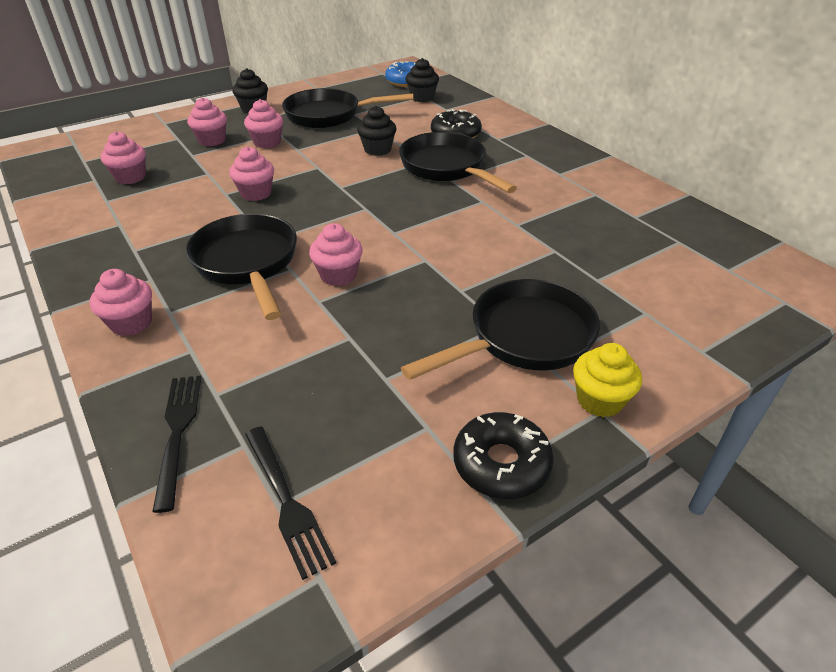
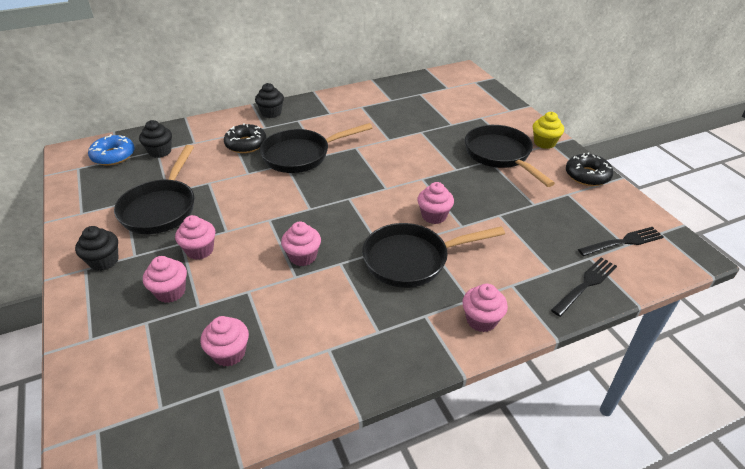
camera: 80 degrees left, 0 degrees up
(178, 433) = (585, 285): black fork -> black fork turned 135 degrees clockwise
(377, 149) = (253, 185): black cupcake -> black cupcake (271, 113)

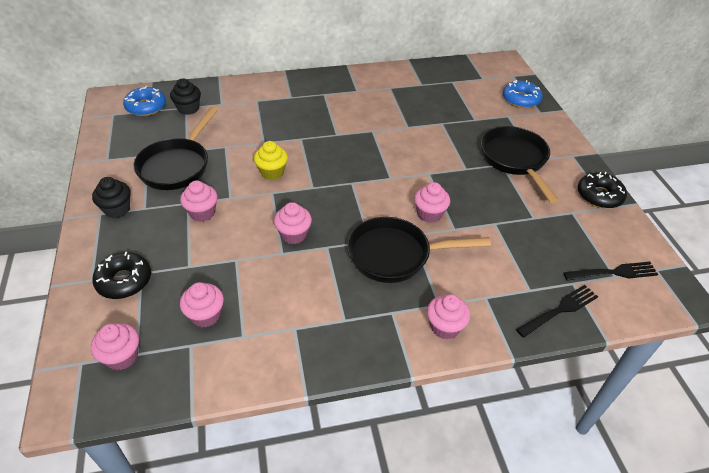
camera: 10 degrees right, 5 degrees up
(170, 292) = (168, 248): pink cupcake -> pink cupcake (122, 356)
(246, 144) = (269, 112): black donut -> black donut (124, 281)
(271, 113) = (300, 83): black cupcake -> none
(301, 155) = (318, 131): black pan -> none
(488, 101) = (520, 99): none -> blue donut
(544, 143) = (565, 153): yellow cupcake -> yellow cupcake (272, 172)

